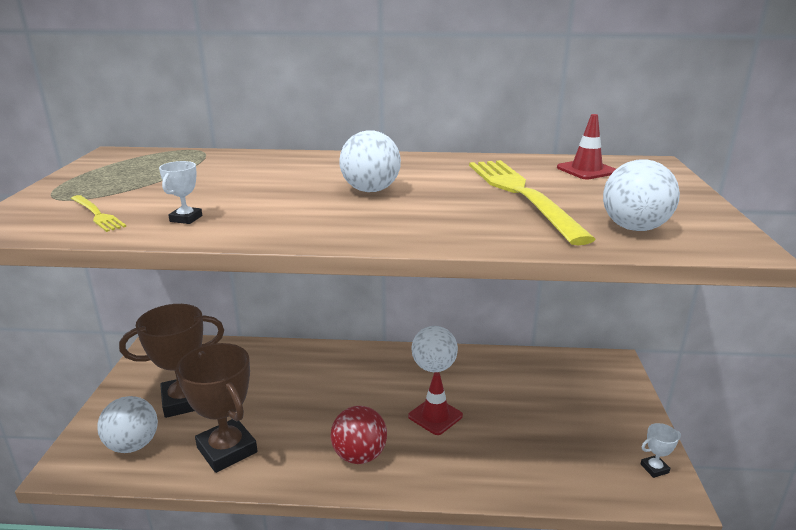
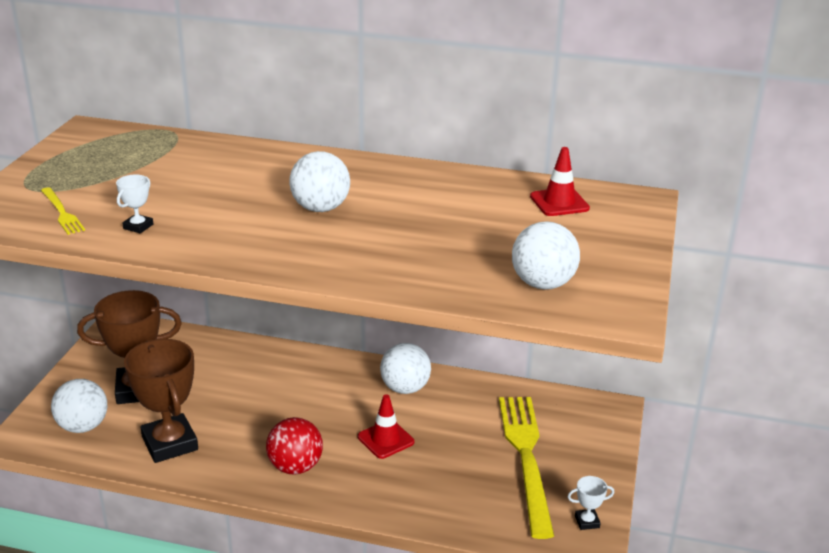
camera: 10 degrees right, 5 degrees up
(521, 194) = (465, 230): yellow fork -> yellow fork (526, 457)

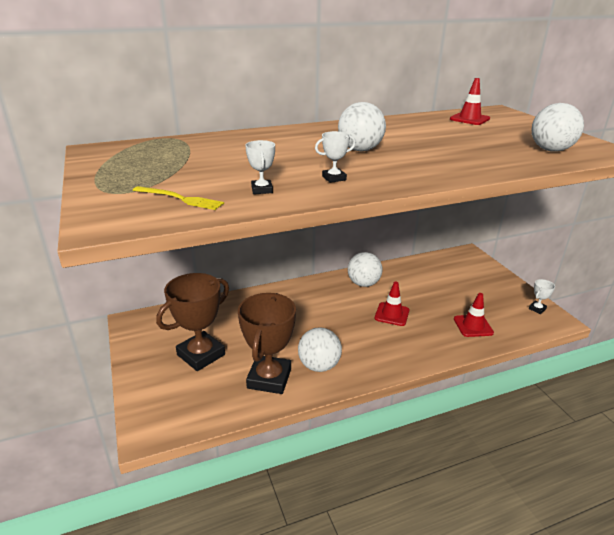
camera: 35 degrees left, 0 degrees up
(83, 426) = (190, 398): white ball -> white ball (319, 366)
(170, 443) = (269, 378): brown trophy -> brown trophy turned 75 degrees clockwise
(223, 236) = (334, 178): none -> white trophy
(295, 467) = (366, 353): red ball -> none
(464, 499) = (473, 326): none -> red traffic cone
(526, 457) = (468, 291): yellow fork -> none

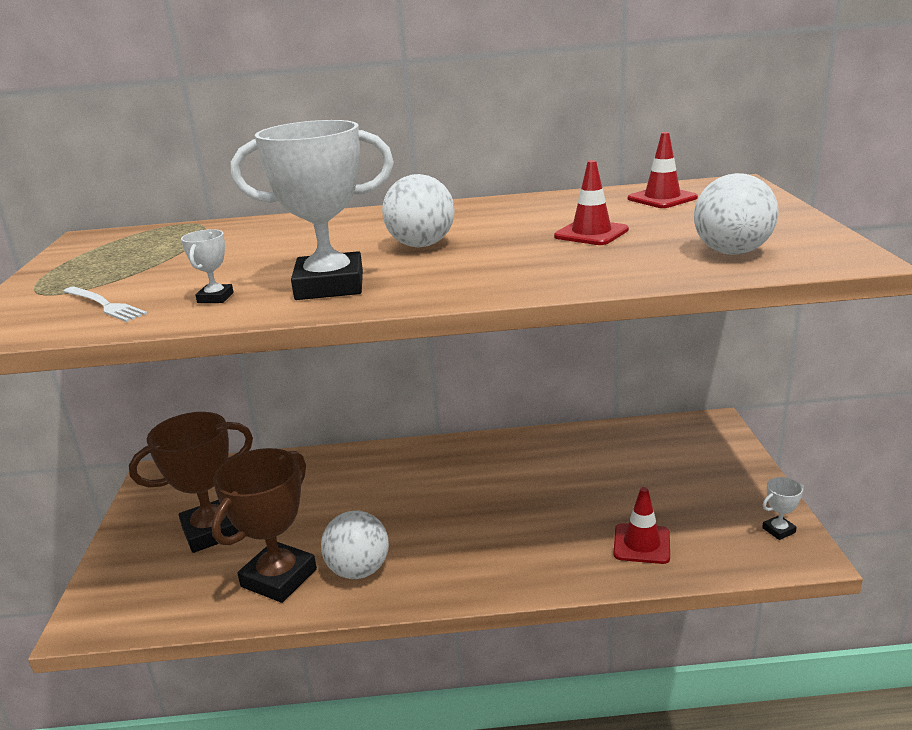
camera: 20 degrees right, 5 degrees down
(180, 199) = (104, 305): yellow fork -> white fork
(334, 178) = (329, 286): white trophy -> white trophy, size x2.38
(363, 284) = (505, 456): white ball -> none
(392, 314) = (518, 508): red traffic cone -> red traffic cone (591, 233)

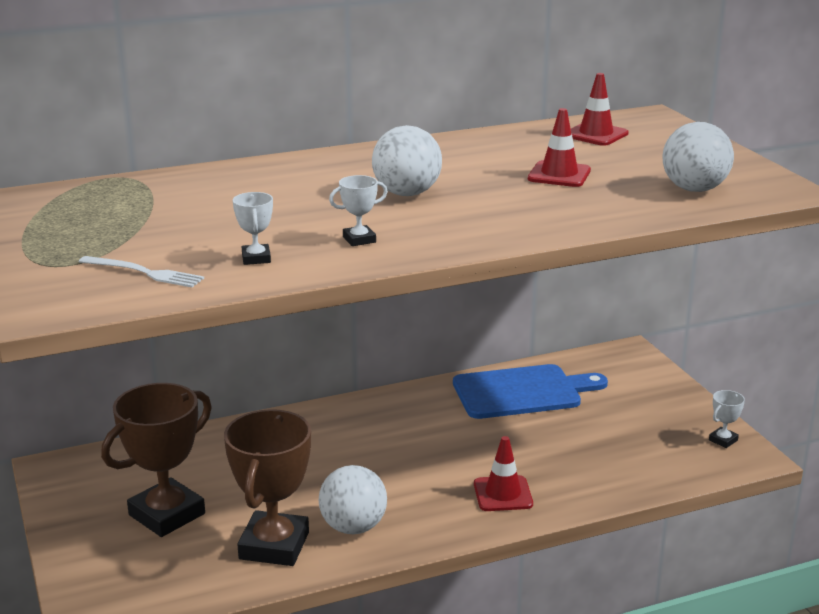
camera: 20 degrees left, 0 degrees up
(329, 286) = (359, 239): white trophy -> white trophy, size x0.42
(589, 452) = (522, 392): none -> blue cutting board
(641, 544) = (610, 467): red traffic cone -> red traffic cone (503, 494)

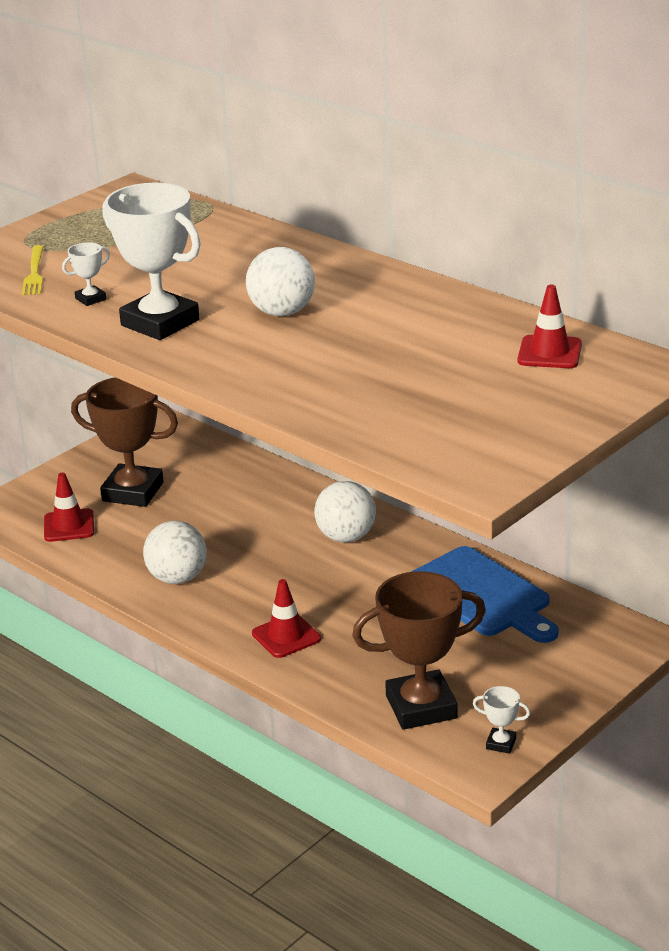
camera: 65 degrees right, 5 degrees up
(144, 273) = (34, 273): white fork -> yellow fork
(274, 545) = (126, 551): brown trophy -> brown trophy (421, 707)
(359, 239) = (160, 323): white trophy -> white trophy, size x2.38
(559, 175) = (403, 362): red traffic cone -> red traffic cone (69, 526)
(694, 189) = (431, 433): white ball -> white ball (346, 537)

